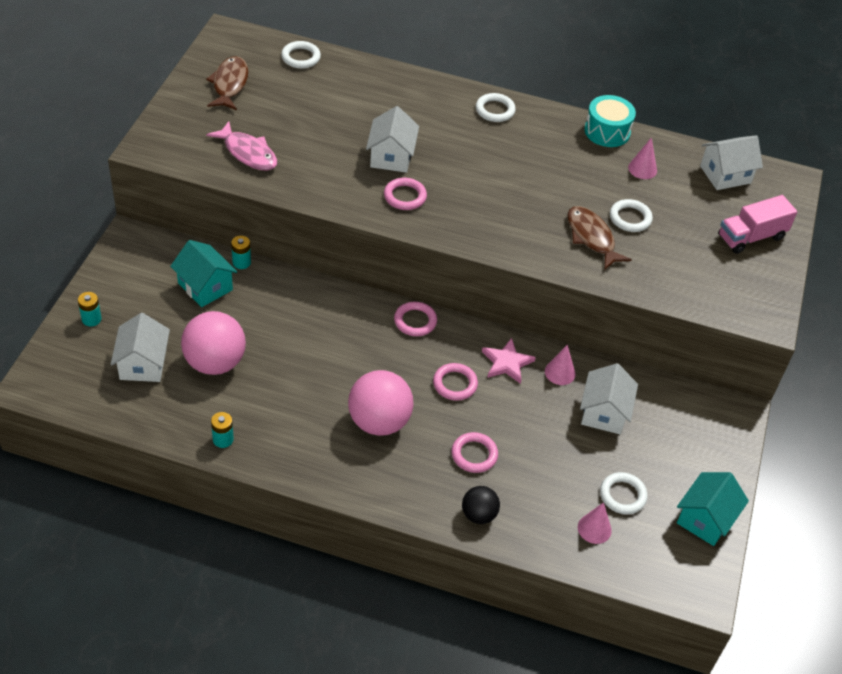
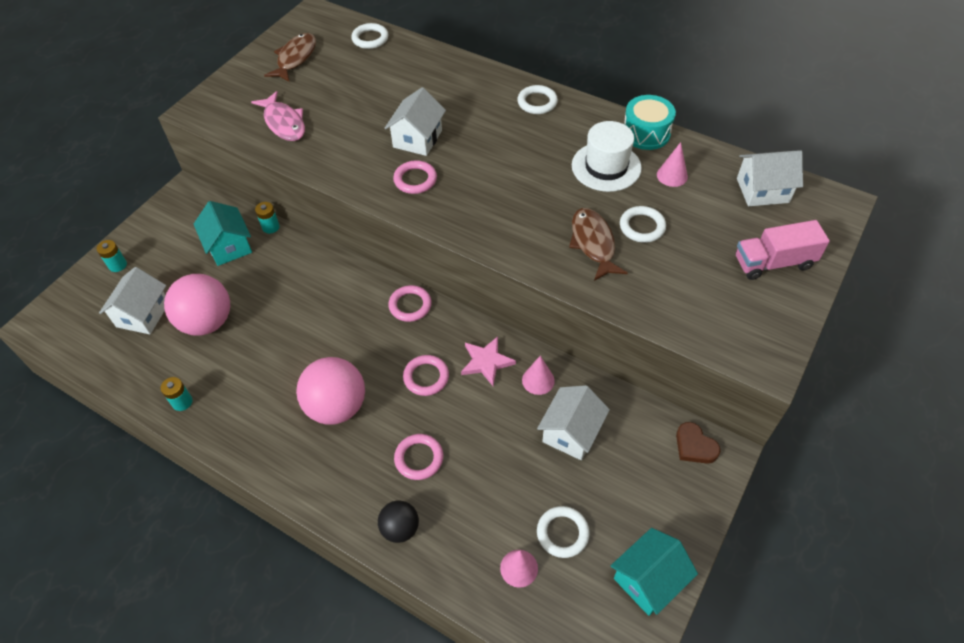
camera: 20 degrees right, 5 degrees up
(580, 166) = (606, 167): none -> white hat
(714, 408) = (694, 446): none -> brown heart

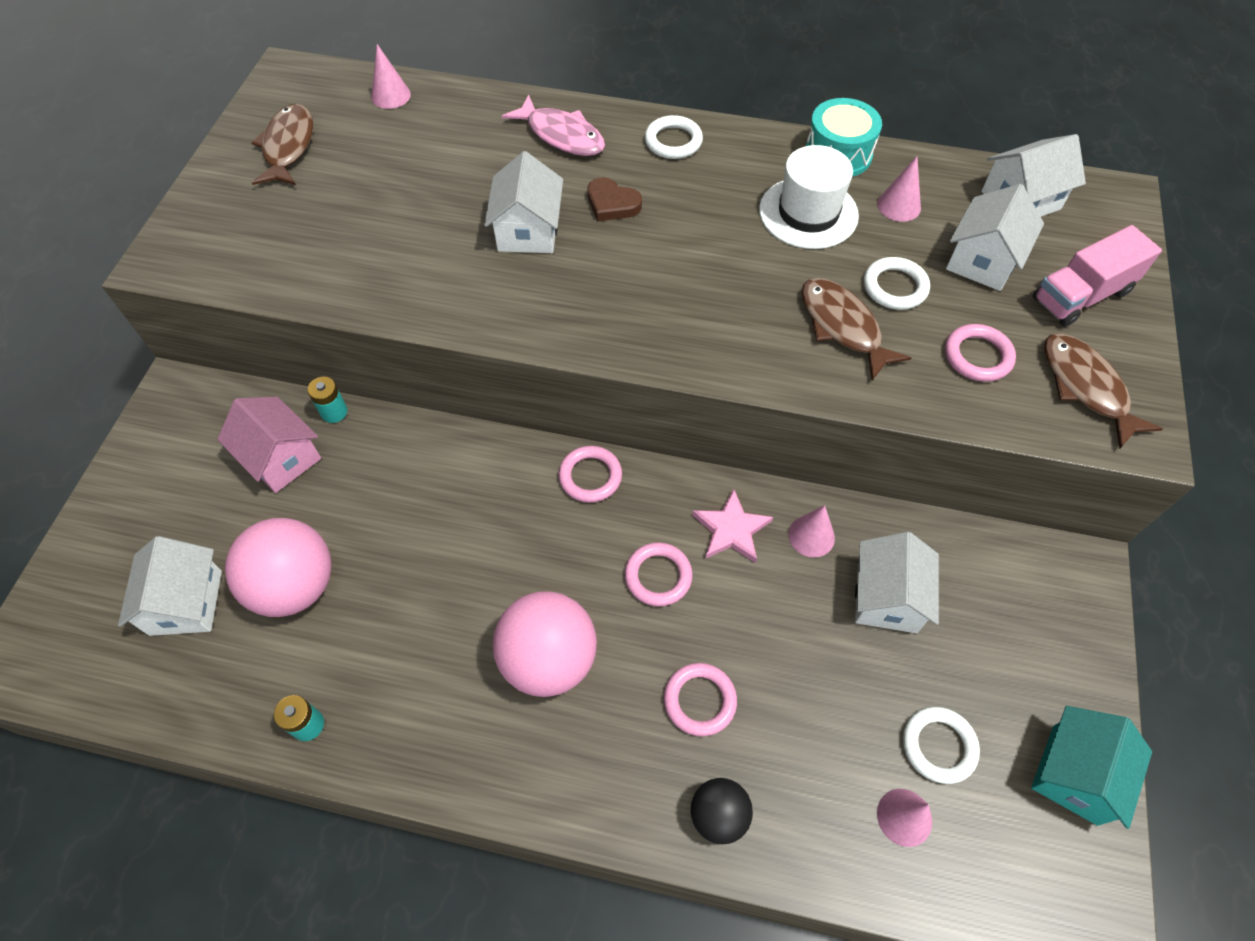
camera: 20 degrees left, 5 degrees up
(118, 265) = (111, 534): turquoise battery -> none
(229, 246) = (281, 458): turquoise house -> pink house
(284, 123) = (314, 250): pink fish -> pink fish (561, 135)
(370, 39) = (391, 95): white ring -> pink cone
(415, 180) = (552, 293): pink ring -> pink ring (977, 356)
(694, 446) = (1048, 568): brown heart -> brown heart (612, 204)
(713, 224) = (982, 260): none -> white house
(744, 322) = (1085, 387): none -> brown fish

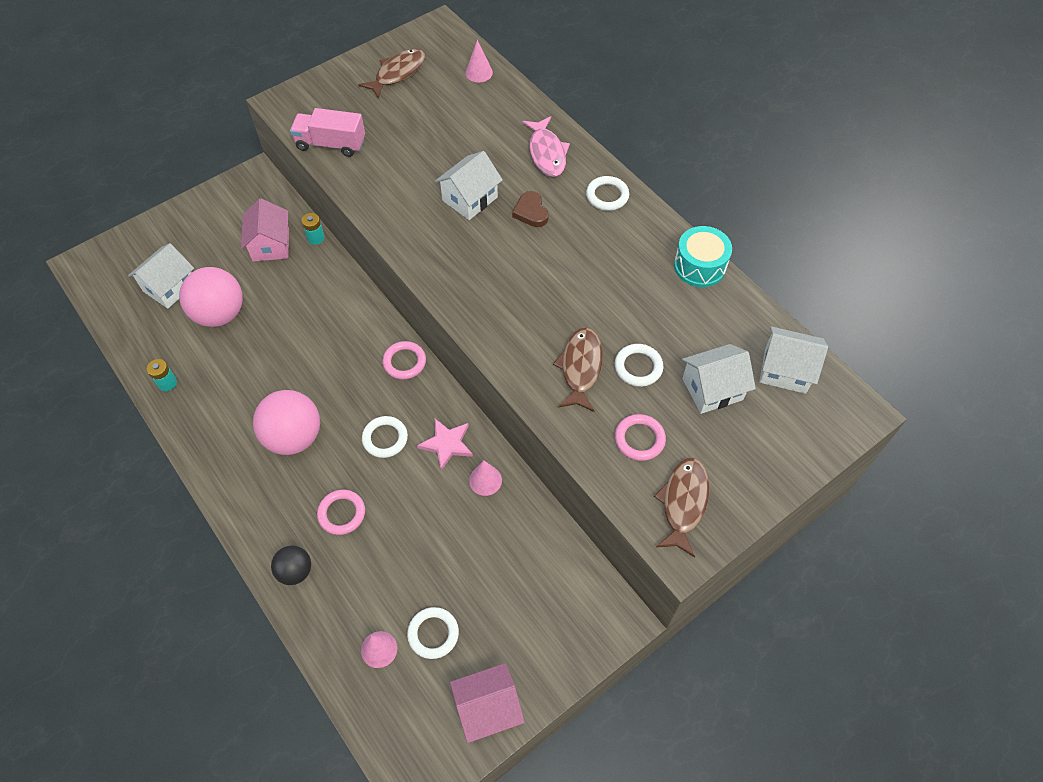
camera: 40 degrees right, 0 degrees up
(658, 576) = (385, 438): pink ring -> white ring
(808, 213) = (638, 290): white hat -> none
(886, 598) = (489, 543): white house -> none
(899, 206) = (700, 322): pink cone -> none
(1074, 774) = (488, 708): turquoise house -> pink house
(1081, 296) = (750, 452): pink truck -> pink truck (331, 144)

